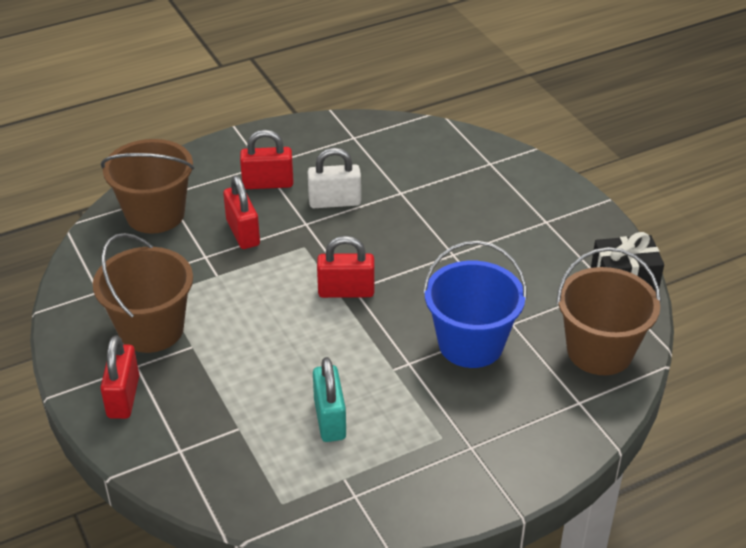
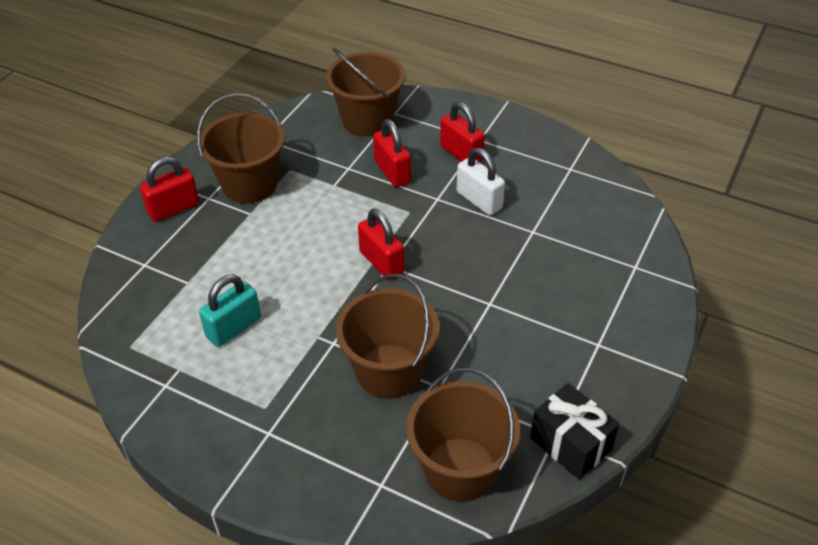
camera: 55 degrees right, 5 degrees up
(243, 233) = (392, 172): red padlock -> red padlock turned 60 degrees counterclockwise
(471, 344) = (389, 371): blue bucket -> brown bucket

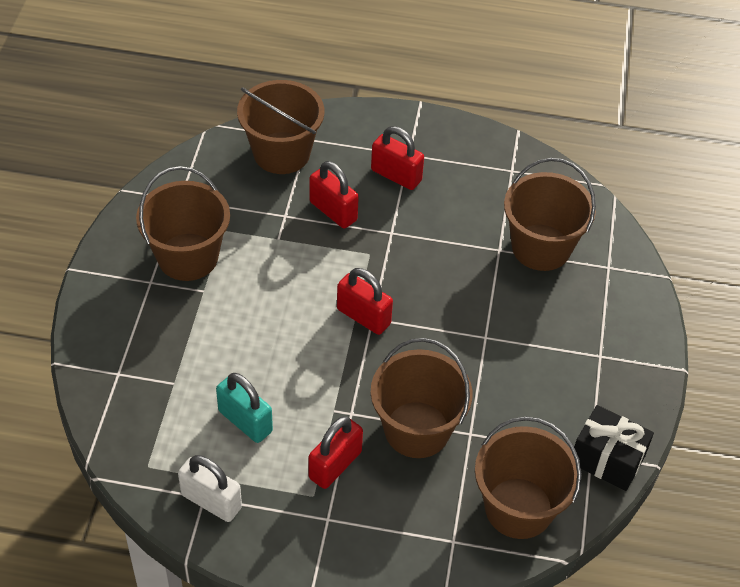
camera: 20 degrees left, 5 degrees up
(173, 209) = (118, 303): red padlock -> red padlock (335, 465)
(234, 328) = (245, 421): turquoise padlock -> turquoise padlock turned 75 degrees counterclockwise
(479, 200) = (434, 226): white padlock -> white padlock (211, 501)
(574, 237) = (541, 247): none -> brown bucket

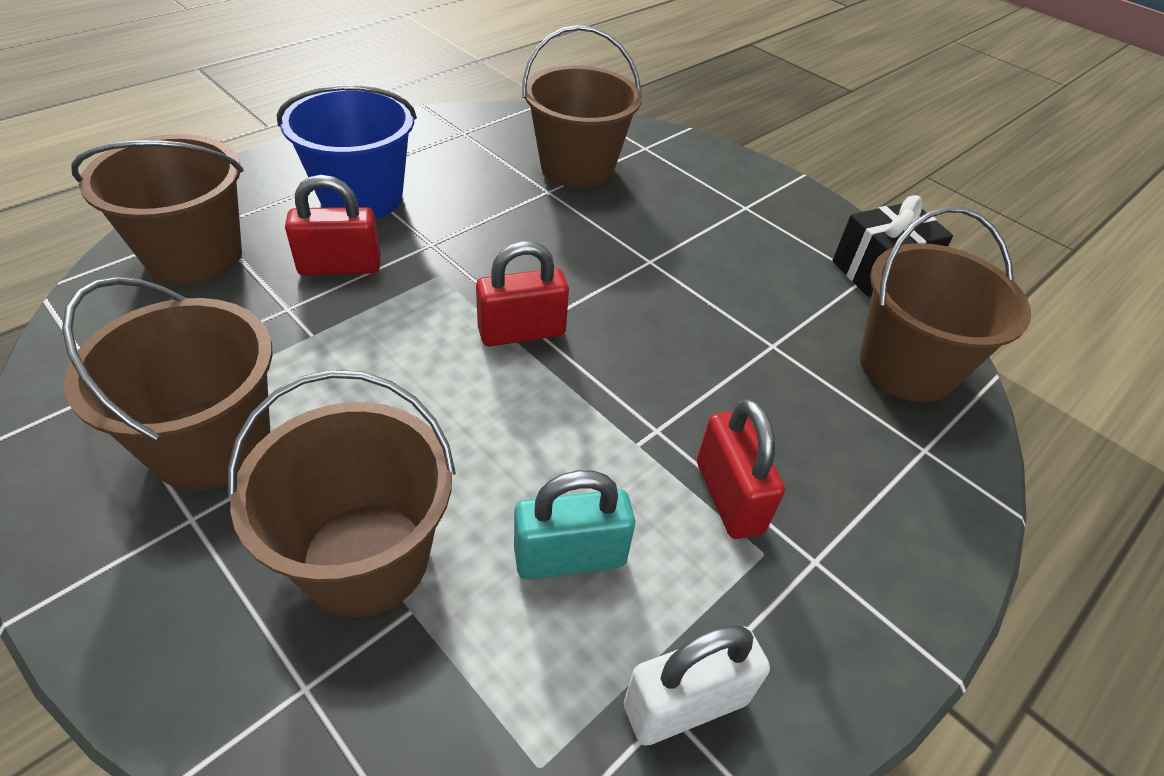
camera: 55 degrees left, 5 degrees down
(396, 175) = (361, 197): red padlock -> blue bucket
(417, 429) = (733, 385): brown bucket -> brown bucket (366, 558)

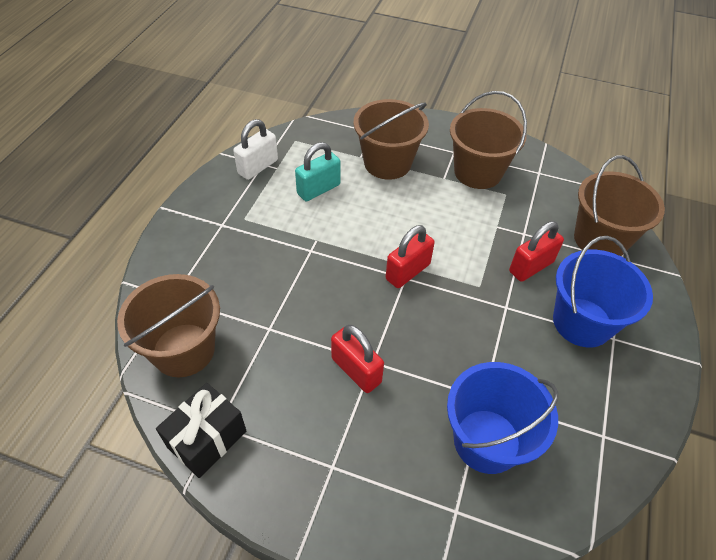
camera: 155 degrees right, 5 degrees up
(577, 167) = (486, 441): brown bucket -> blue bucket
(729, 496) = (266, 234): red padlock -> red padlock (356, 370)

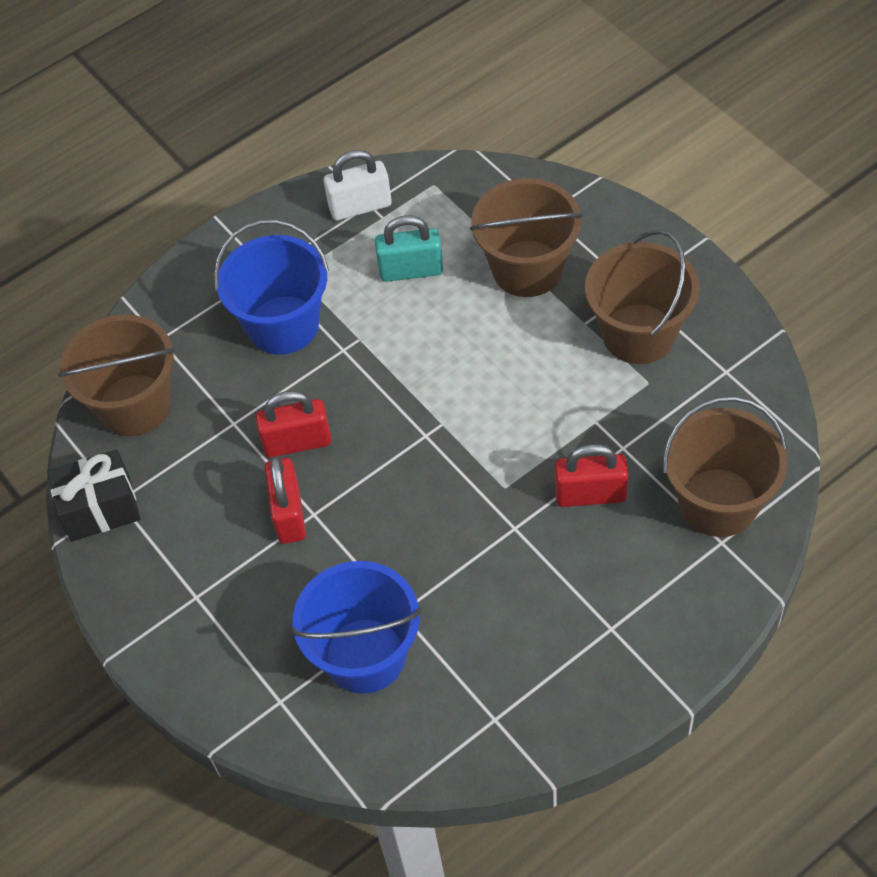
camera: 40 degrees right, 5 degrees up
(408, 272) = (434, 429): red padlock -> red padlock (297, 442)
(582, 322) = (590, 591): blue bucket -> blue bucket (283, 325)

